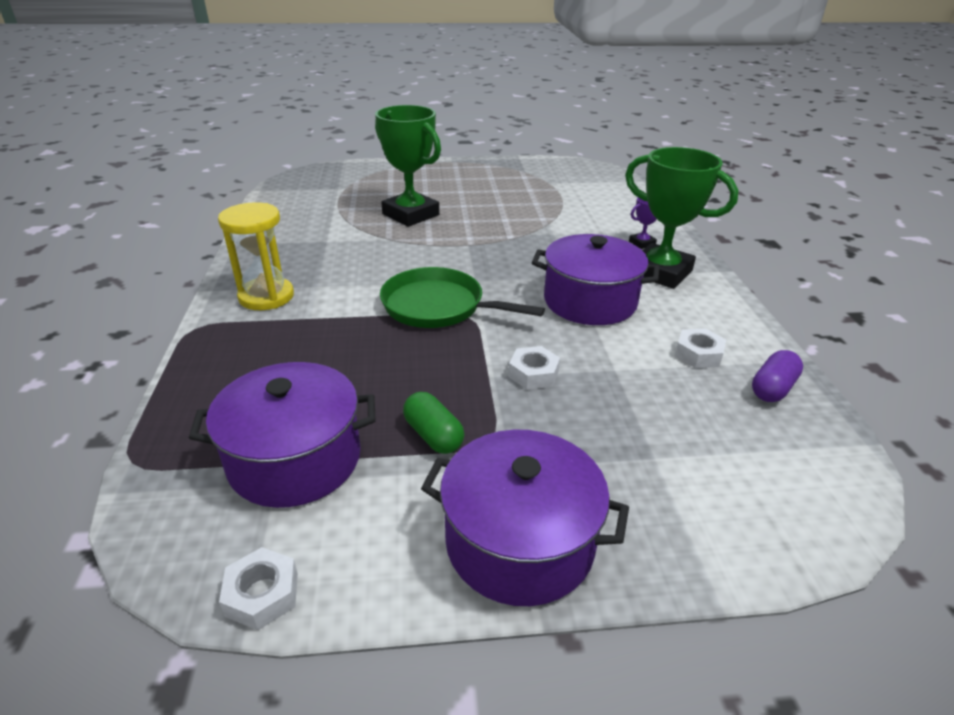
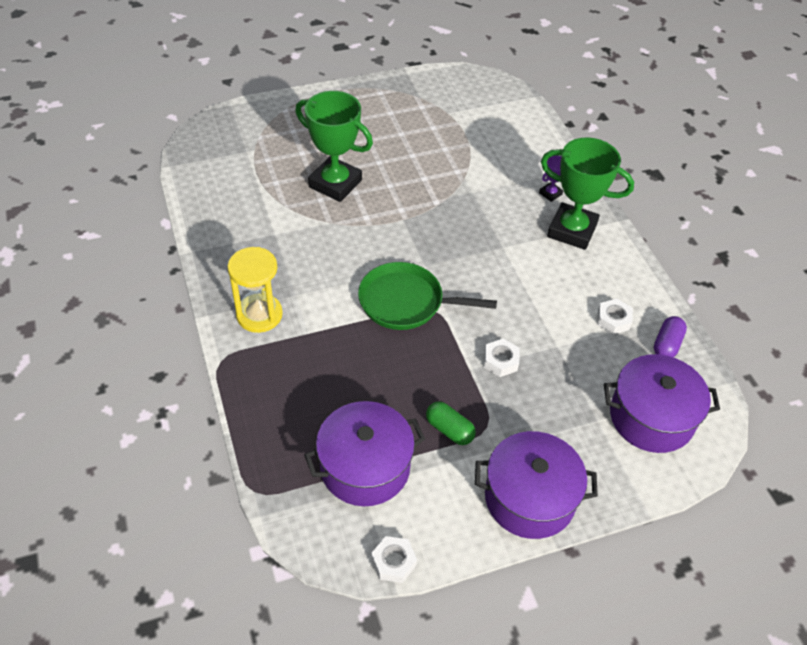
camera: 15 degrees left, 15 degrees up
(590, 301) = (523, 276): purple pot -> purple pot (651, 417)

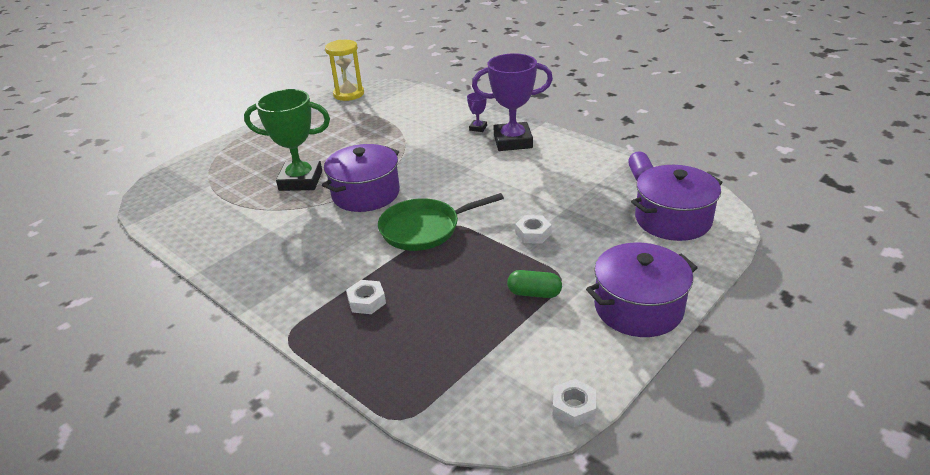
camera: 25 degrees left, 15 degrees down
(259, 315) = (300, 288): yellow hourglass -> yellow hourglass (348, 94)
(365, 467) = (487, 351): purple pot -> purple pot (366, 194)
(572, 230) = (513, 141): green trophy -> purple trophy
(613, 320) = (590, 177): white nut -> white nut (366, 301)

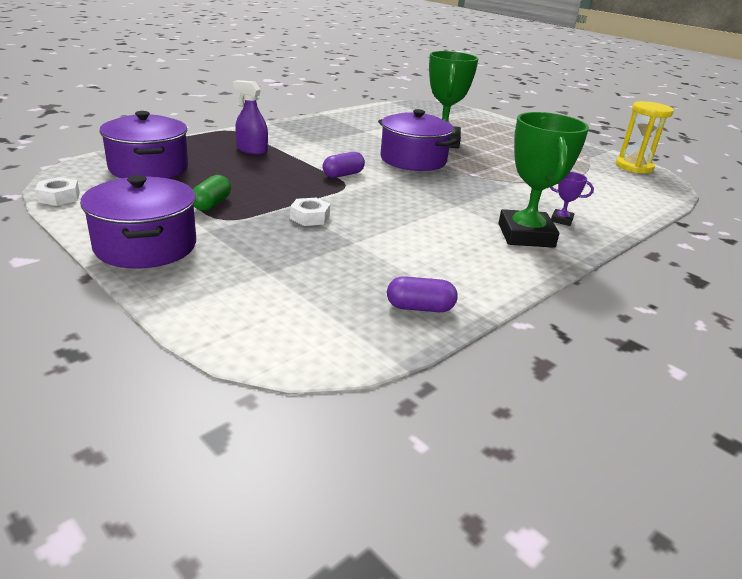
camera: 90 degrees right, 5 degrees down
(366, 301) = (252, 150): white nut -> purple spray bottle
(424, 229) = (343, 175): green pan -> purple capsule
(513, 141) = (525, 235): purple trophy -> green trophy
(673, 219) = (295, 306): purple pot -> purple pot (149, 168)

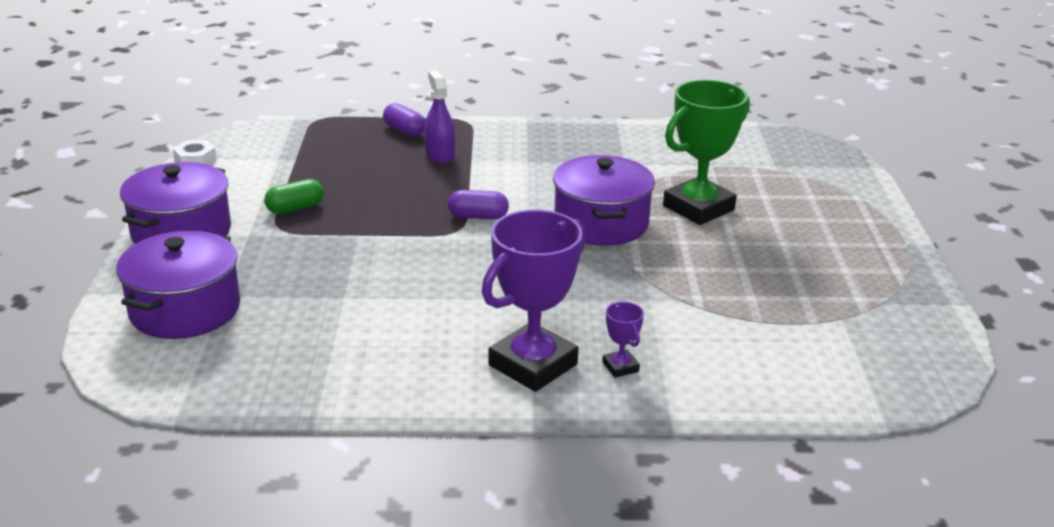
camera: 45 degrees right, 0 degrees up
(149, 168) = (309, 149): purple pot -> purple pot (185, 310)
(310, 217) = (353, 255): white nut -> none
(420, 308) = (278, 382): purple capsule -> purple capsule (404, 131)
(525, 235) = (533, 365): green trophy -> purple trophy
(634, 167) = (932, 343): yellow hourglass -> none

